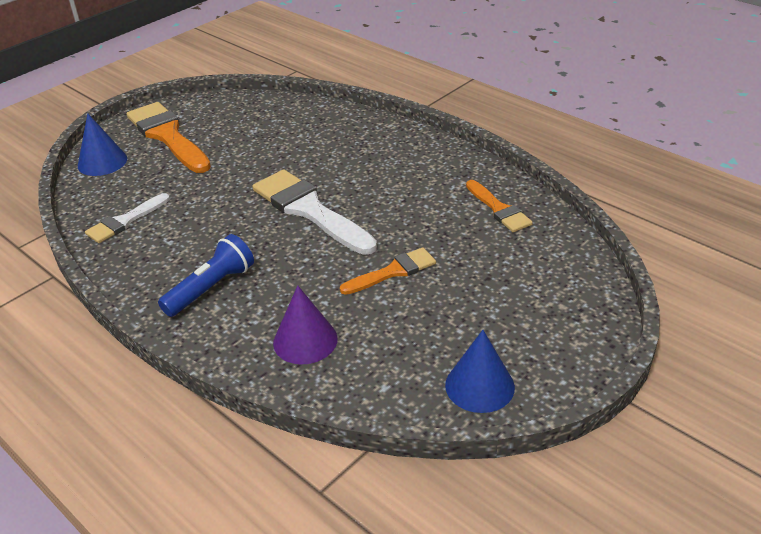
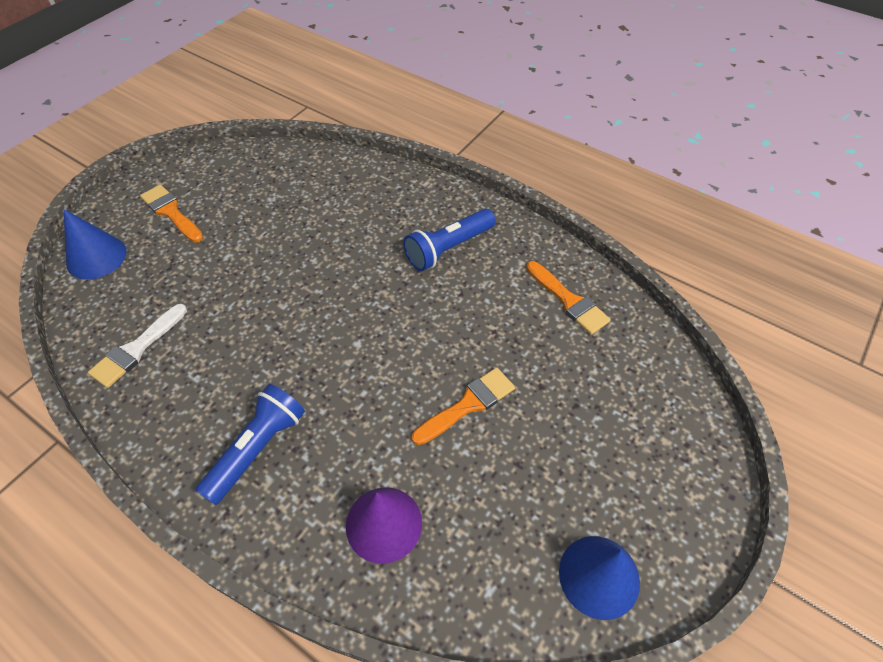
camera: 10 degrees left, 15 degrees up
(168, 136) = (171, 212): orange brush -> orange brush, size x0.56
(309, 210) = (356, 317): white brush -> none
(400, 169) = (448, 248): none -> blue flashlight

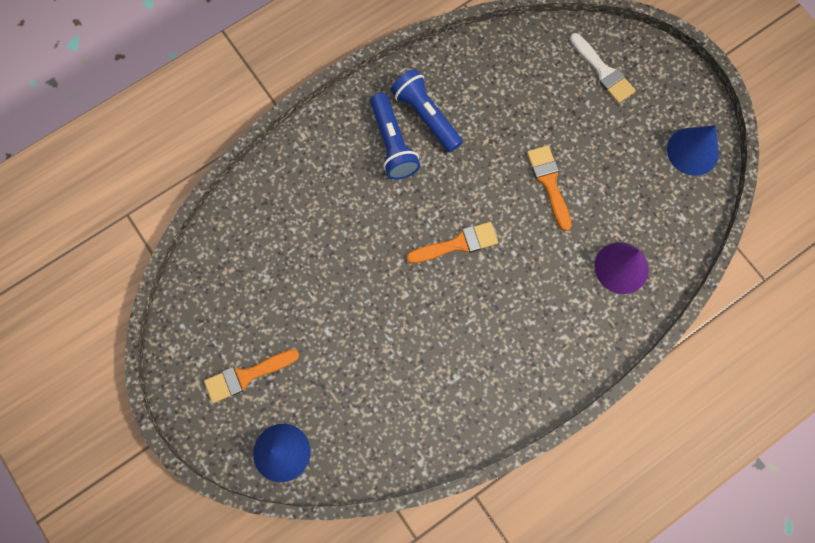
camera: 70 degrees left, 20 degrees up
(137, 349) = (409, 422): white brush -> white brush (603, 71)
(257, 449) = (537, 340): blue flashlight -> blue flashlight (426, 116)
(568, 300) = (481, 76): orange brush -> orange brush (457, 244)

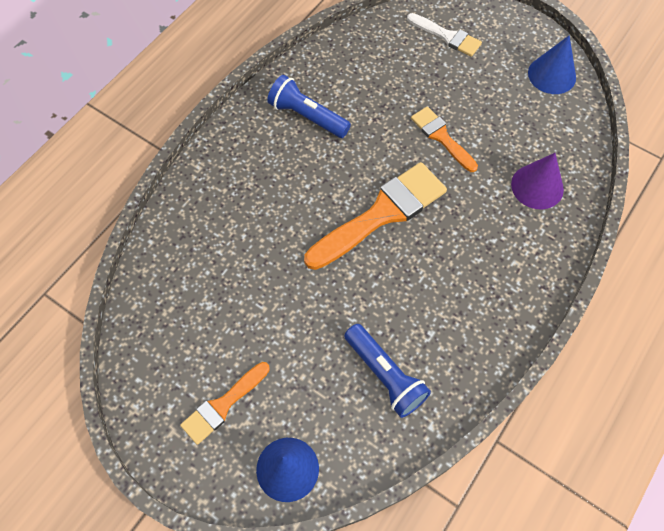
camera: 20 degrees left, 10 degrees down
(392, 144) = (286, 148): blue flashlight -> blue flashlight (385, 375)
(457, 244) = (381, 214): orange brush -> orange brush, size x1.77

